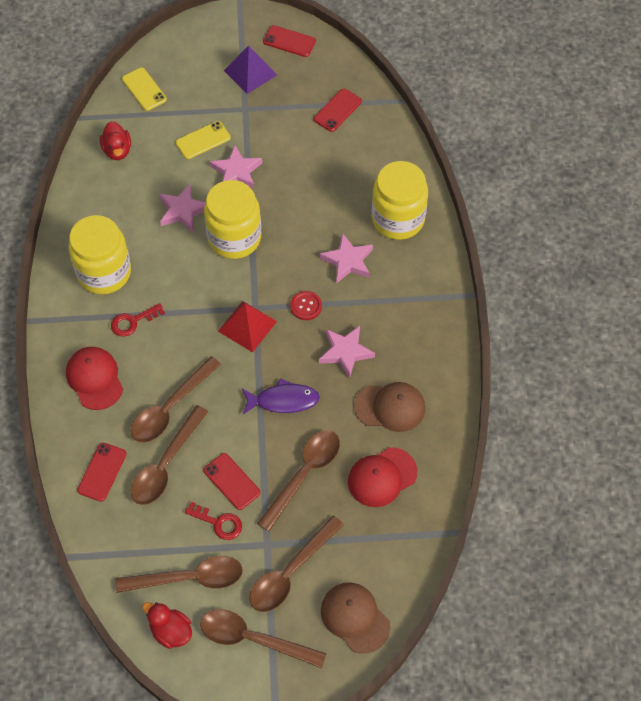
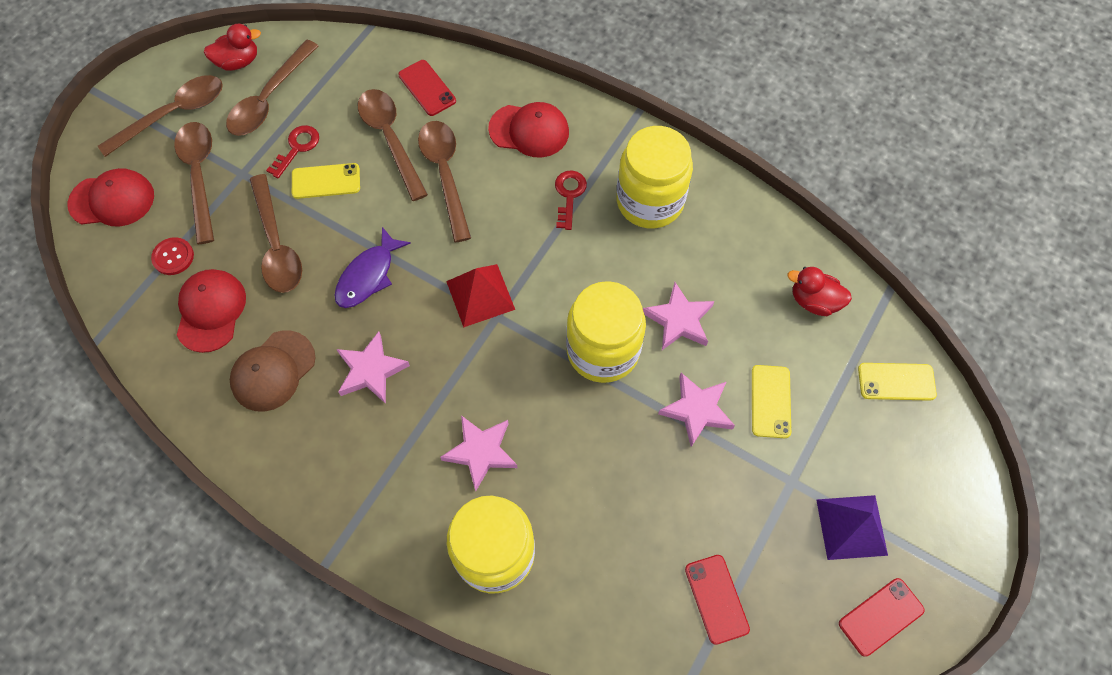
camera: 125 degrees right, 5 degrees up
(218, 523) = (297, 148): red key -> red key turned 150 degrees clockwise
(231, 481) = (326, 181): red phone -> yellow phone
(306, 306) = (458, 368): red button -> red button (173, 257)
(355, 618) = (112, 200): brown cap -> red cap

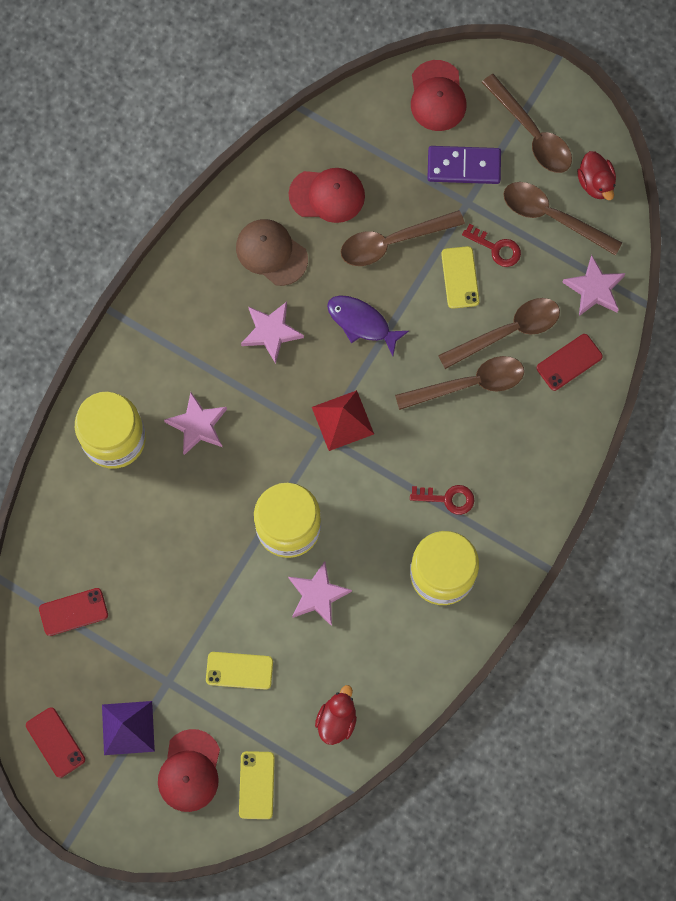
camera: 90 degrees right, 10 degrees up
(173, 257) = (380, 157): red button -> none
(200, 176) = (464, 166): brown spoon -> purple domino
(529, 130) = (521, 461): red cap -> red cap (190, 771)
(697, 410) = (232, 606): pink star -> pink star (594, 289)

